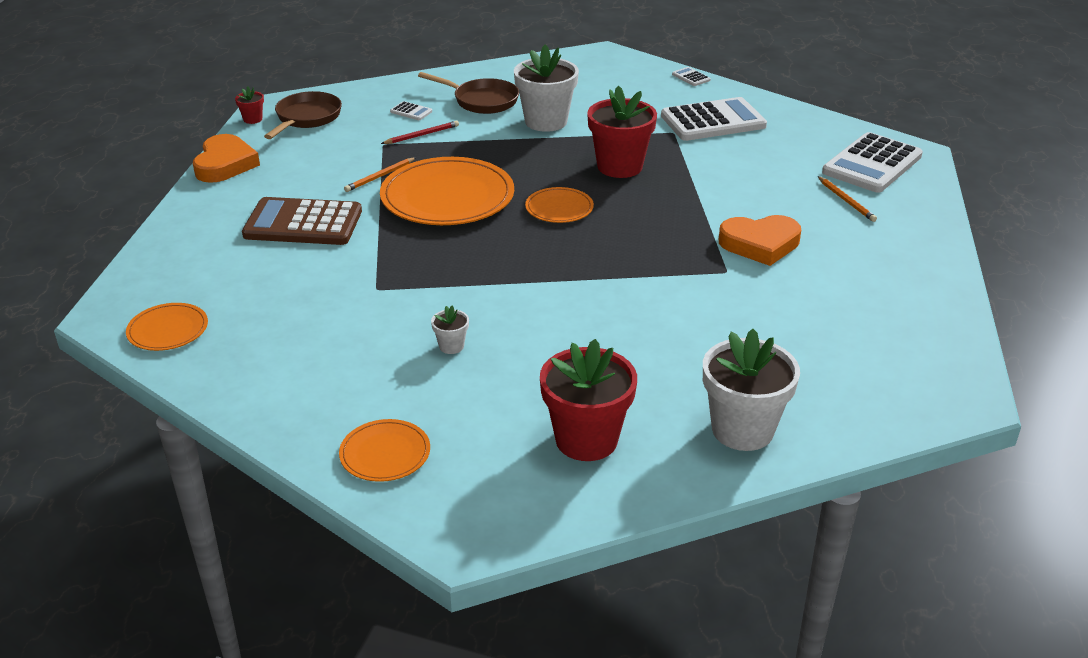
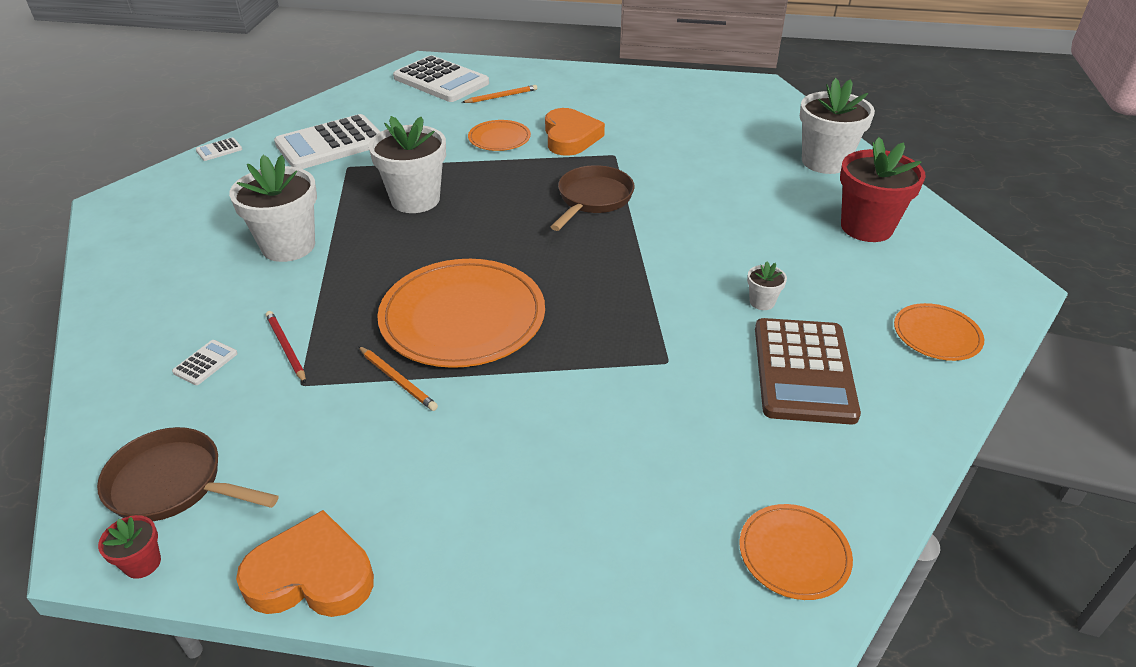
camera: 90 degrees left, 5 degrees up
(303, 223) = (517, 445): brown calculator -> brown calculator (803, 371)
(482, 101) = (203, 297): brown pan -> brown pan (593, 199)
(559, 208) = (498, 238): orange plate -> orange plate (499, 138)
(619, 167) = (415, 199): red flower pot -> white flower pot
(713, 121) = (331, 144): white calculator -> white calculator turned 105 degrees counterclockwise

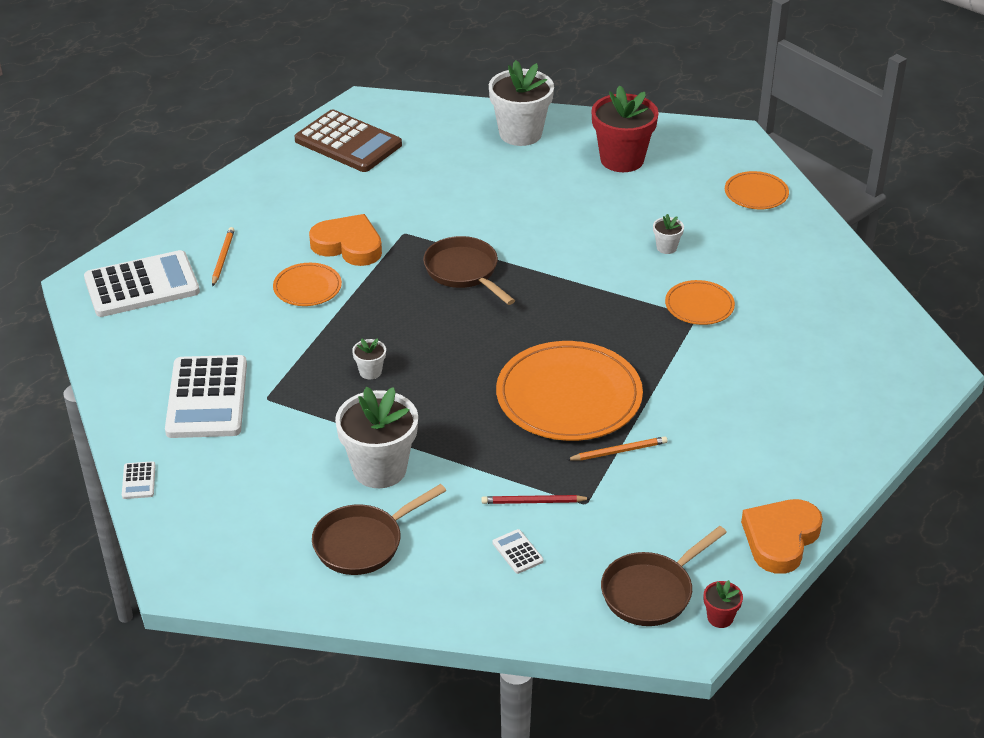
camera: 60 degrees left, 0 degrees up
(185, 270) = (363, 543): none -> brown pan
(415, 199) = (370, 372): white flower pot -> white flower pot, size x0.44
(794, 553) = (886, 338): orange plate -> orange plate (699, 305)
(803, 371) = (748, 263): brown calculator -> brown calculator (348, 142)

